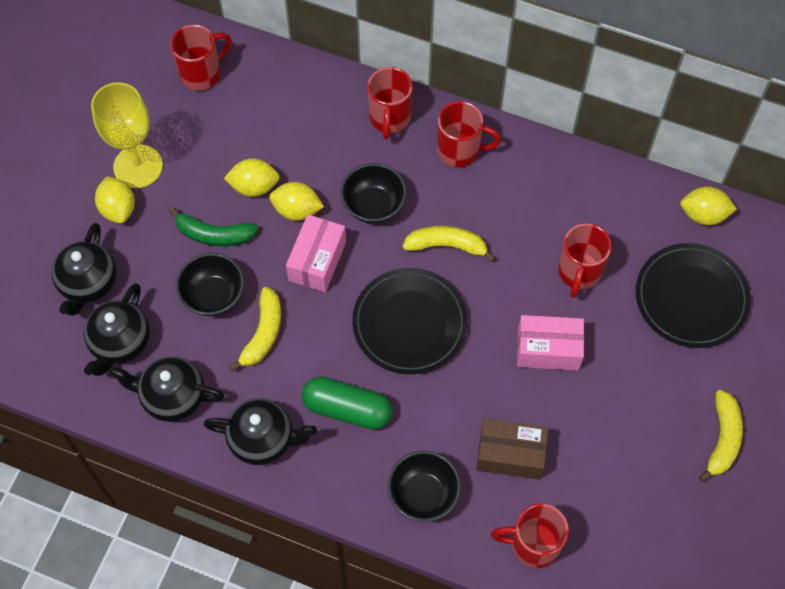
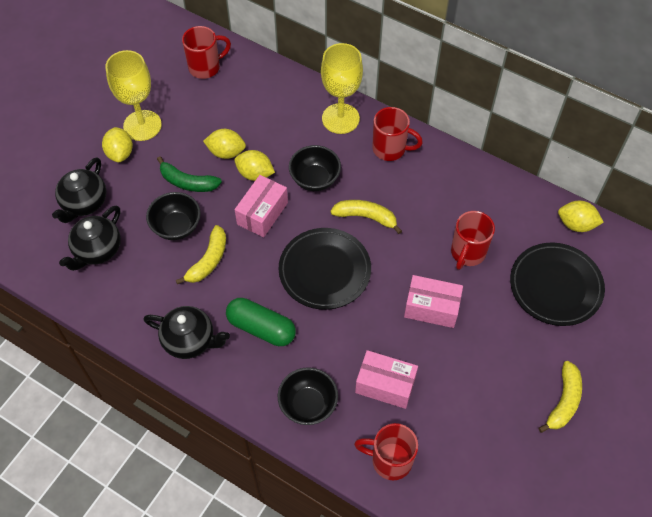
camera: 10 degrees right, 5 degrees down
(172, 396) = (127, 297): black teapot -> none
(389, 119) = (340, 118): red mug -> yellow goblet
(510, 455) = (385, 385): brown box -> pink box

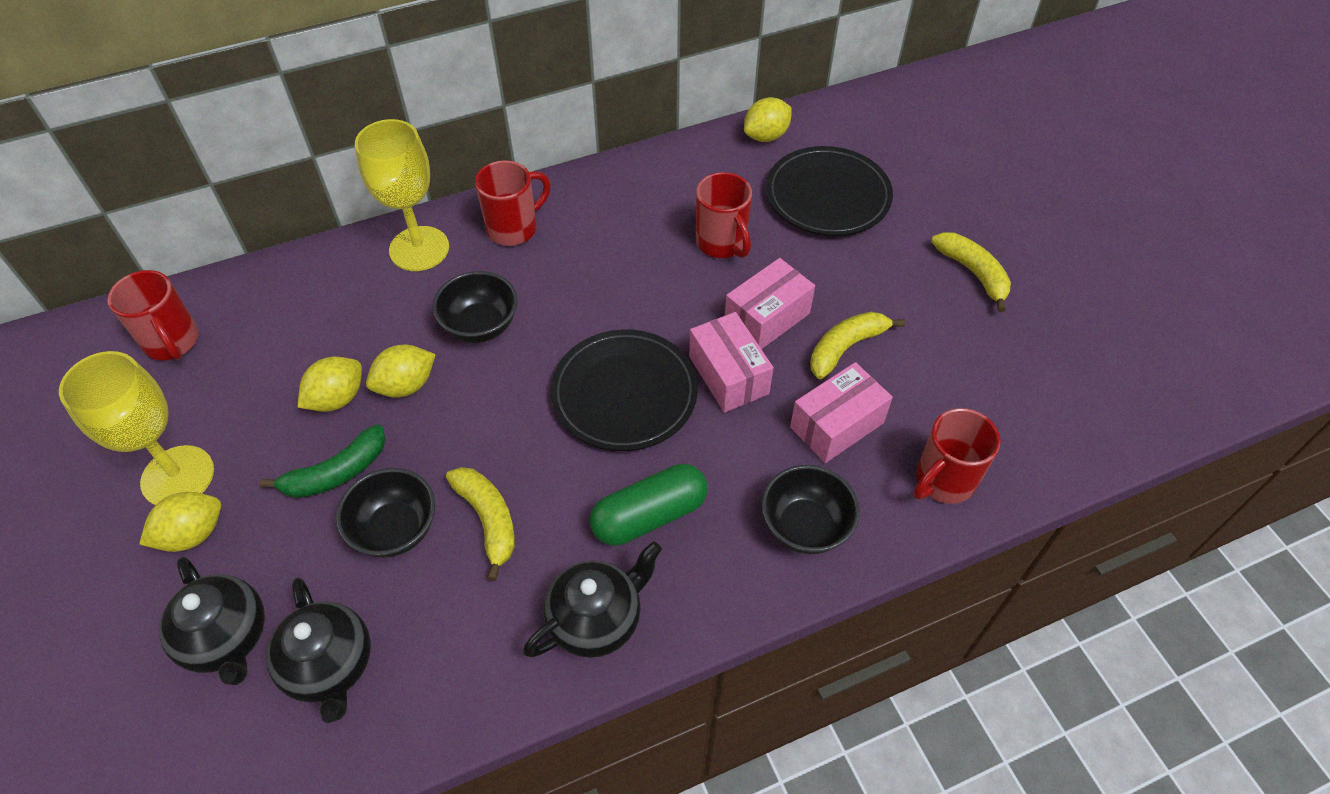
camera: 55 degrees left, 5 degrees down
(120, 153) = (192, 534): yellow lemon -> yellow lemon turned 60 degrees counterclockwise
(206, 67) = (173, 342): red mug -> red mug turned 135 degrees clockwise
(262, 213) = (475, 412): pink box -> pink box (728, 375)
(366, 217) = (586, 307): yellow banana -> yellow banana (846, 348)

